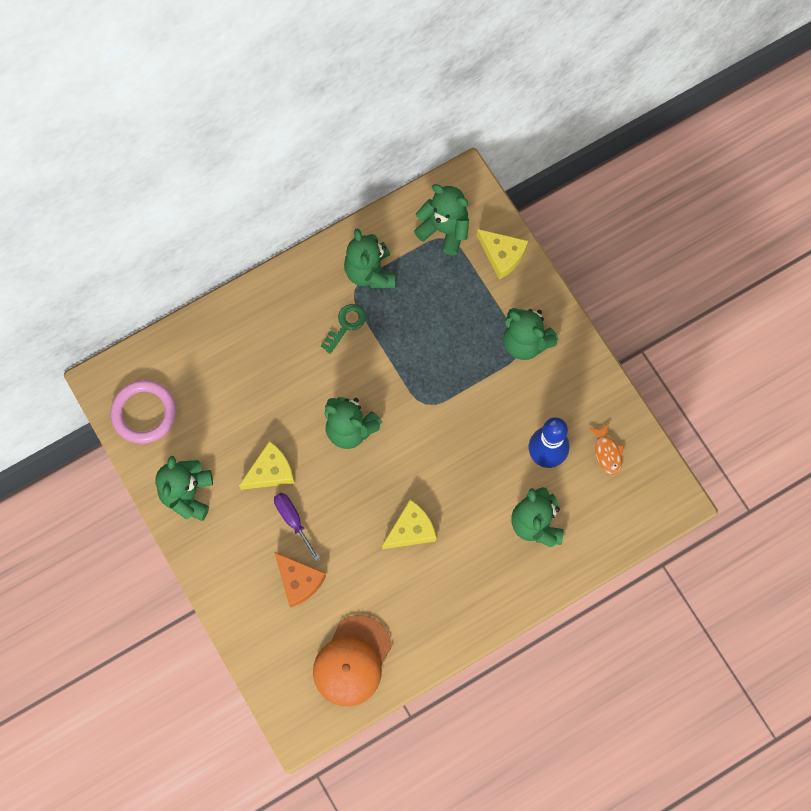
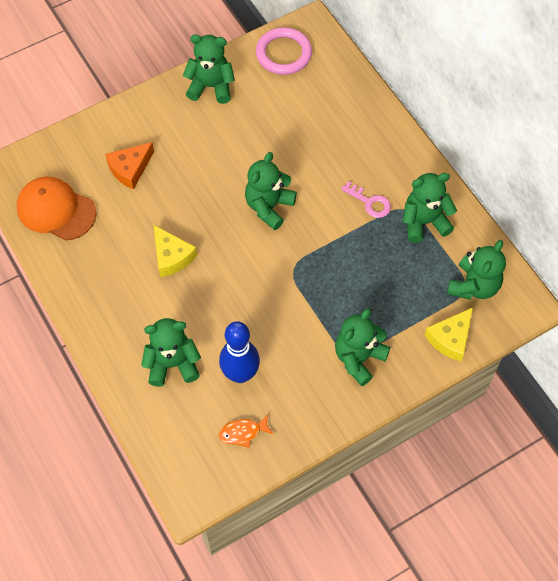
camera: 90 degrees right, 10 degrees down
(270, 471) = (230, 146): yellow cheese -> none
(293, 520) = (185, 163): purple screwdriver -> none
(346, 325) = (370, 202): green key -> pink key

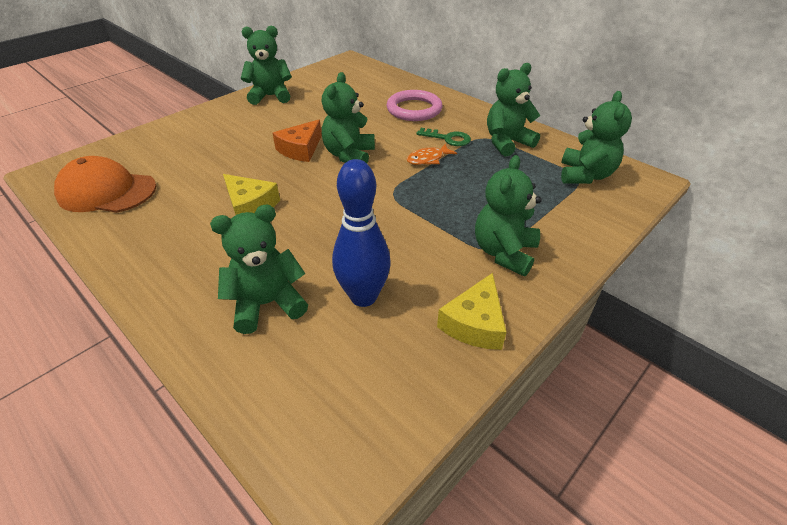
camera: 15 degrees left, 20 degrees down
(130, 169) = (195, 151): orange cheese -> orange cheese (301, 149)
(243, 432) = (389, 364): orange fish -> orange fish (428, 159)
(283, 54) = (331, 74): pink ring -> pink ring (414, 109)
(370, 202) = (448, 138): pink key -> green key
(450, 338) = (593, 217): yellow cheese -> yellow cheese (474, 323)

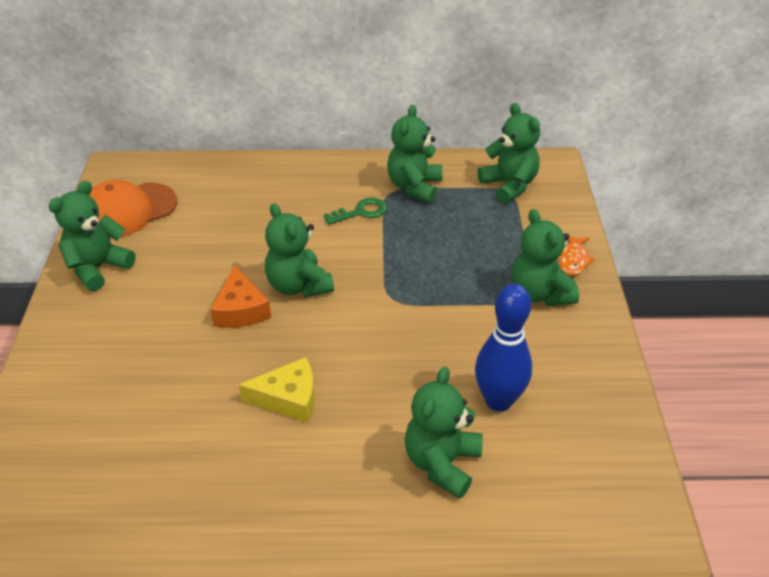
camera: 45 degrees left, 0 degrees up
(107, 191) = (107, 496): orange cap -> orange cap (128, 211)
(414, 109) = (284, 196): pink ring -> none
(428, 159) = (374, 245): orange fish -> orange fish (573, 260)
(474, 323) = (589, 361): yellow cheese -> none

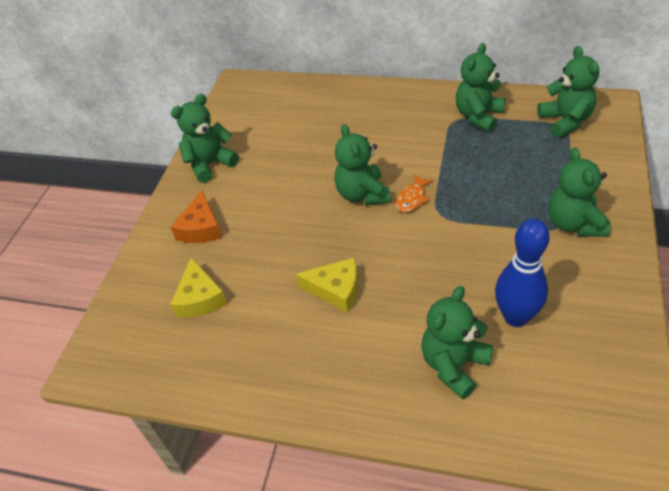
camera: 20 degrees right, 5 degrees up
(118, 431) = (200, 298): none -> yellow cheese
(128, 211) = (241, 119): orange cap -> none
(241, 309) = (312, 210): orange cheese -> orange cheese (201, 228)
(361, 212) = (427, 135): green key -> none
(573, 260) = (612, 196): orange fish -> orange fish (412, 198)

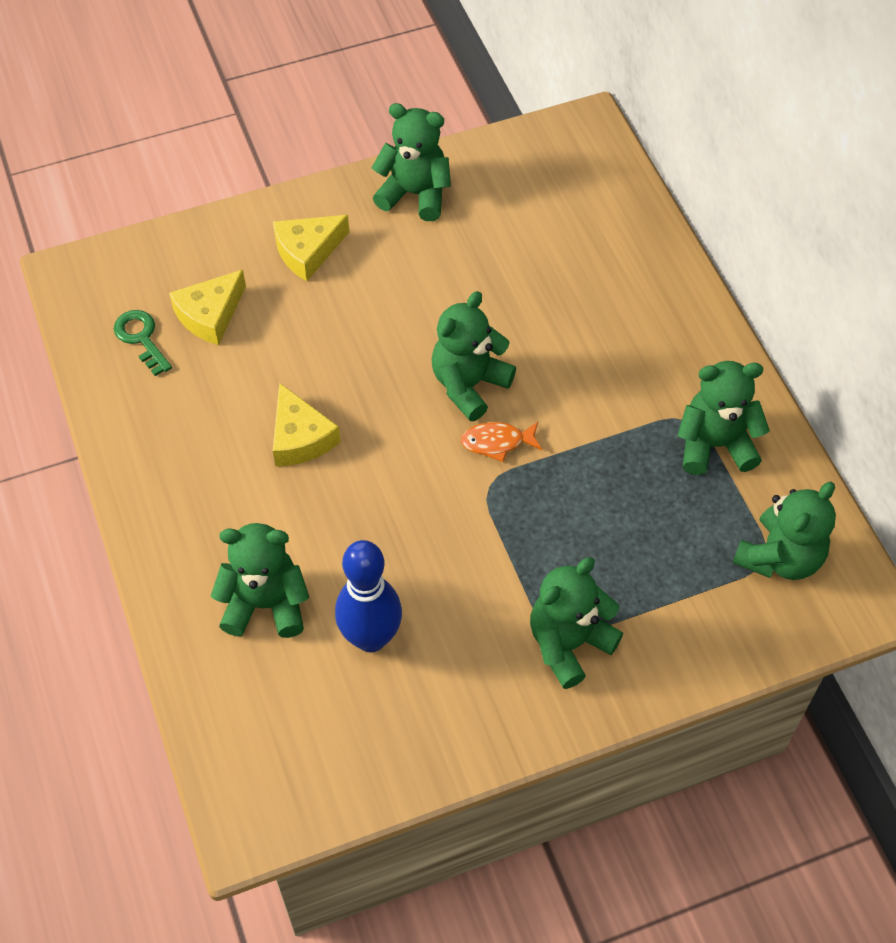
camera: 50 degrees right, 10 degrees up
(182, 346) = (141, 338): none -> green key
(201, 228) = (307, 251): orange cheese -> yellow cheese

